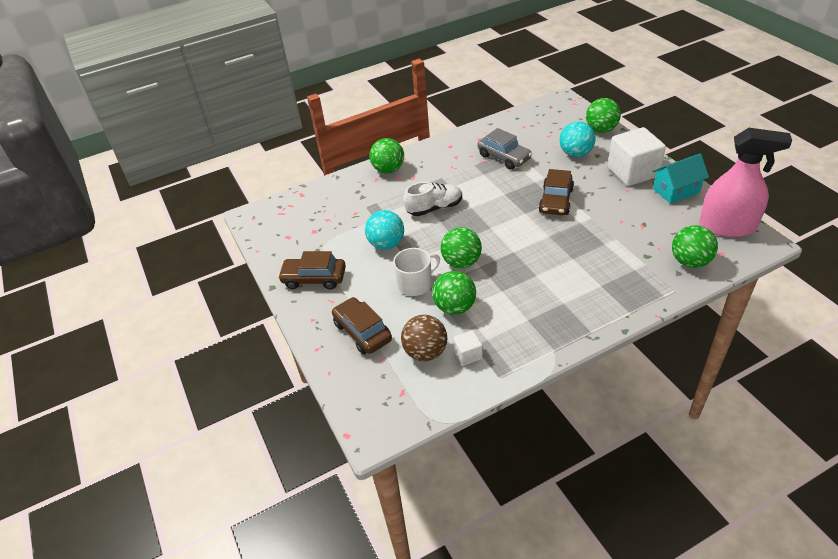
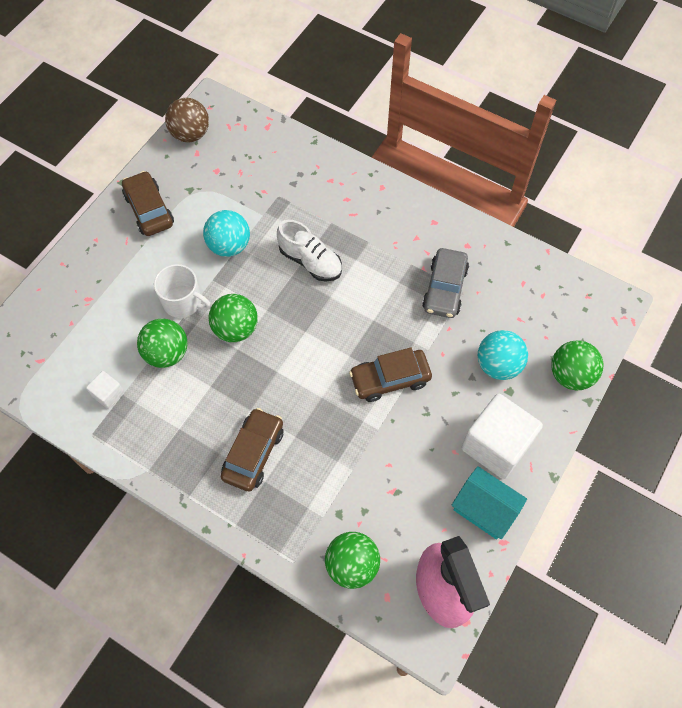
camera: 55 degrees right, 20 degrees up
(362, 332) = (98, 289): brown car -> brown car (253, 453)
(388, 170) = (353, 183): green ball -> none
(425, 352) = (96, 356): brown ball -> brown ball (190, 134)

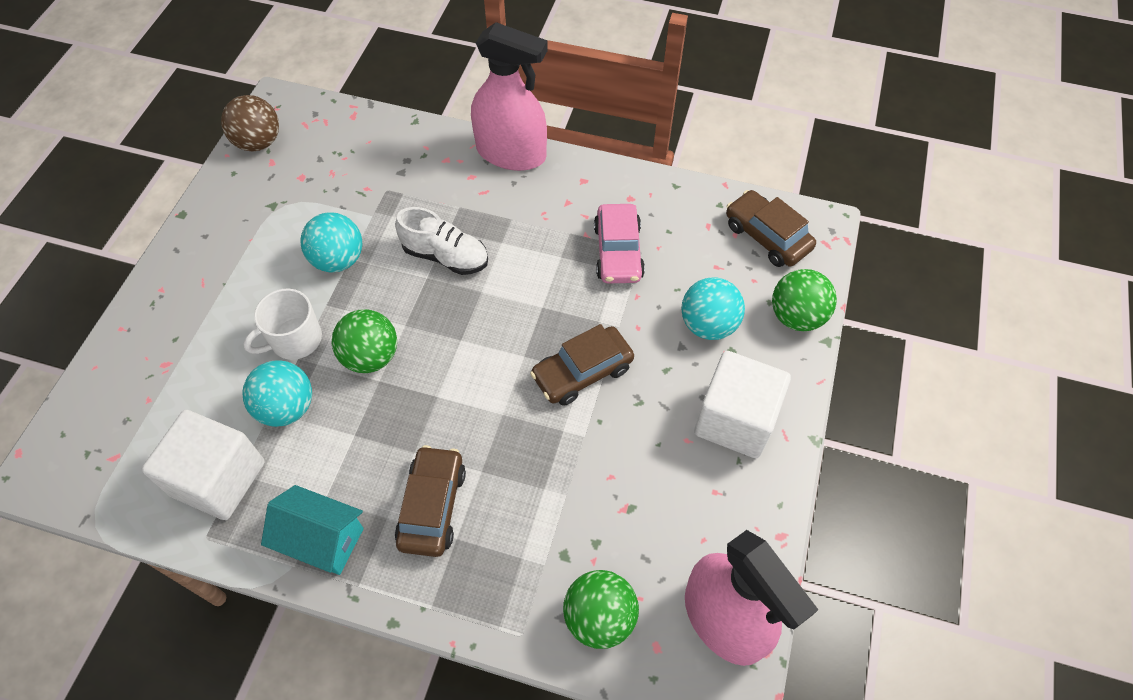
camera: 15 degrees left, 5 degrees down
(108, 394) = (218, 478): white cube -> white cube, size x2.15
(149, 210) = (225, 239): brown car -> brown car (767, 236)
(167, 353) = (287, 408): green ball -> turquoise ball
(183, 302) = (294, 340): white mug -> white mug turned 135 degrees clockwise
(383, 186) = (511, 153): none -> pink spray bottle
(444, 289) = (618, 252): grey car -> pink car
(484, 509) = (745, 501): turquoise house -> turquoise house (322, 539)

